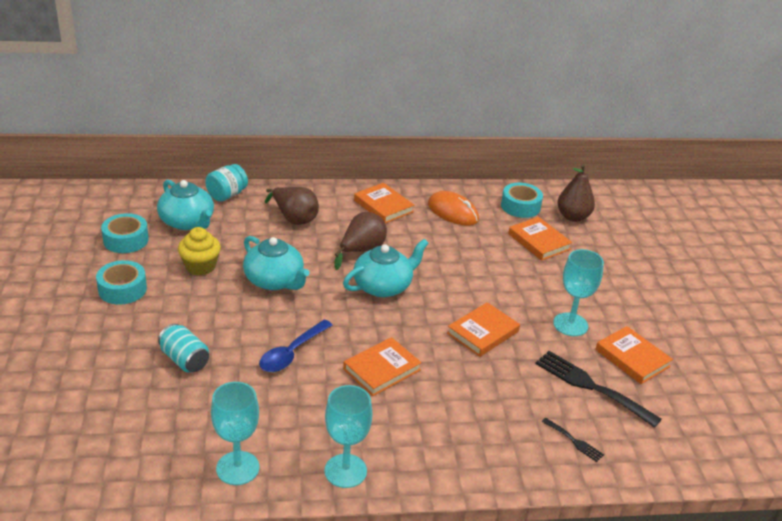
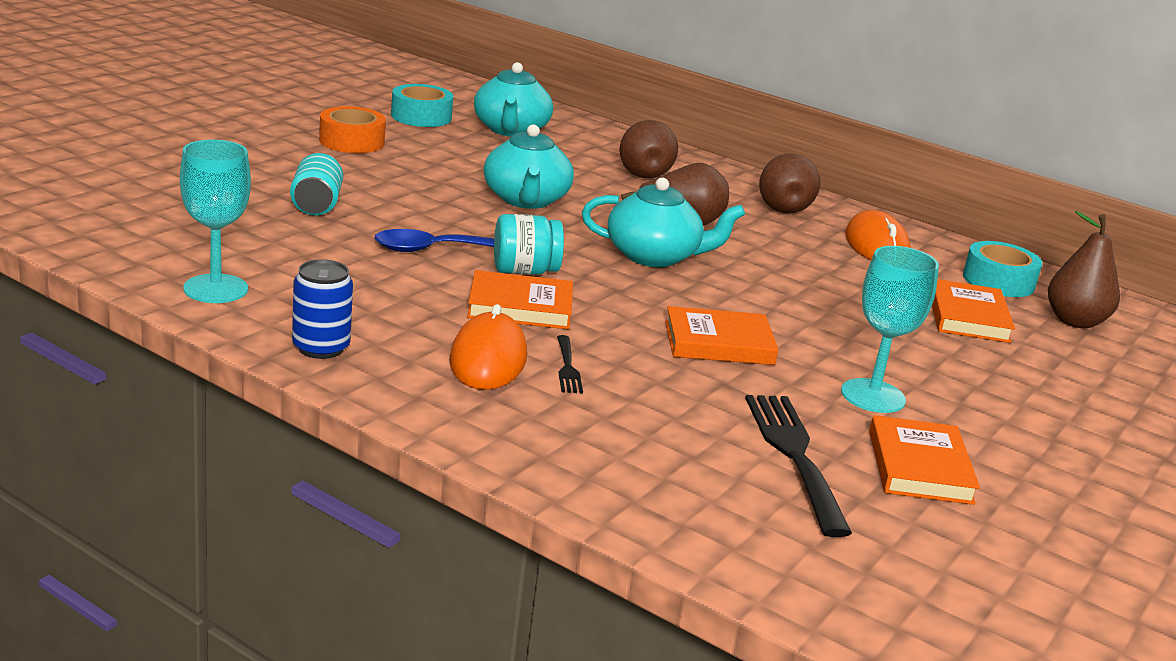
camera: 40 degrees right, 10 degrees down
(122, 289) = (352, 141): turquoise tape -> orange tape
(200, 266) = (463, 160): yellow cupcake -> none
(227, 195) = (594, 130): turquoise jar -> turquoise jar (524, 271)
(345, 471) = (321, 348): turquoise goblet -> blue can
(383, 206) = (782, 206): orange book -> brown pear
(419, 419) = (488, 359): none -> orange mouse
(574, 441) = (667, 481): black fork -> black fork (567, 367)

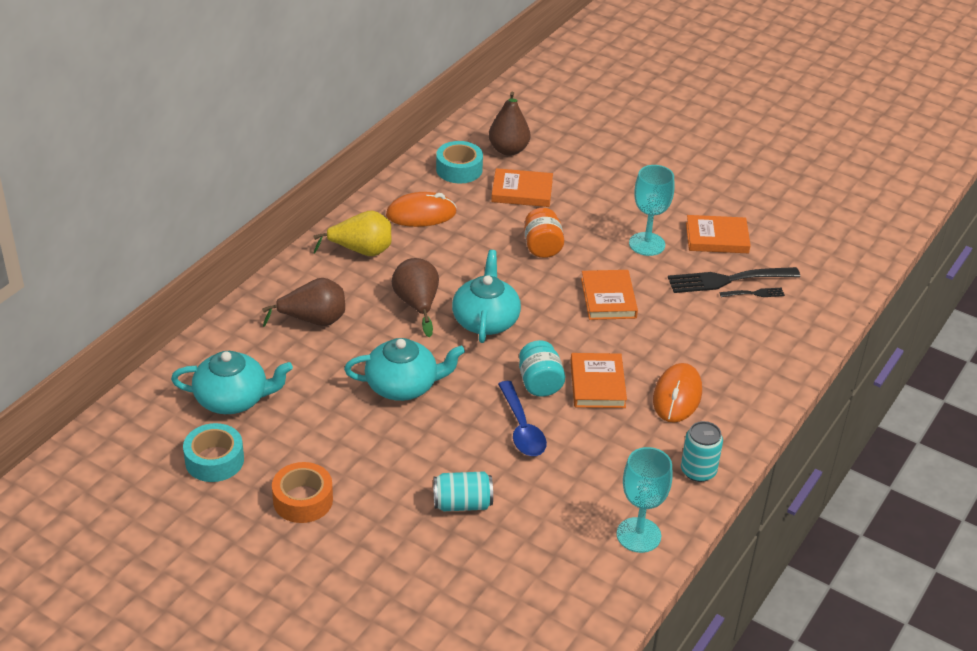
camera: 90 degrees left, 15 degrees up
(321, 348) = (698, 471): blue can -> turquoise can
(488, 359) = (677, 396): orange mouse -> orange mouse turned 75 degrees counterclockwise
(567, 367) = (671, 362): black fork -> black fork (755, 293)
(782, 206) = (361, 251): brown pear -> yellow pear
(832, 313) = (542, 247): none -> orange jar

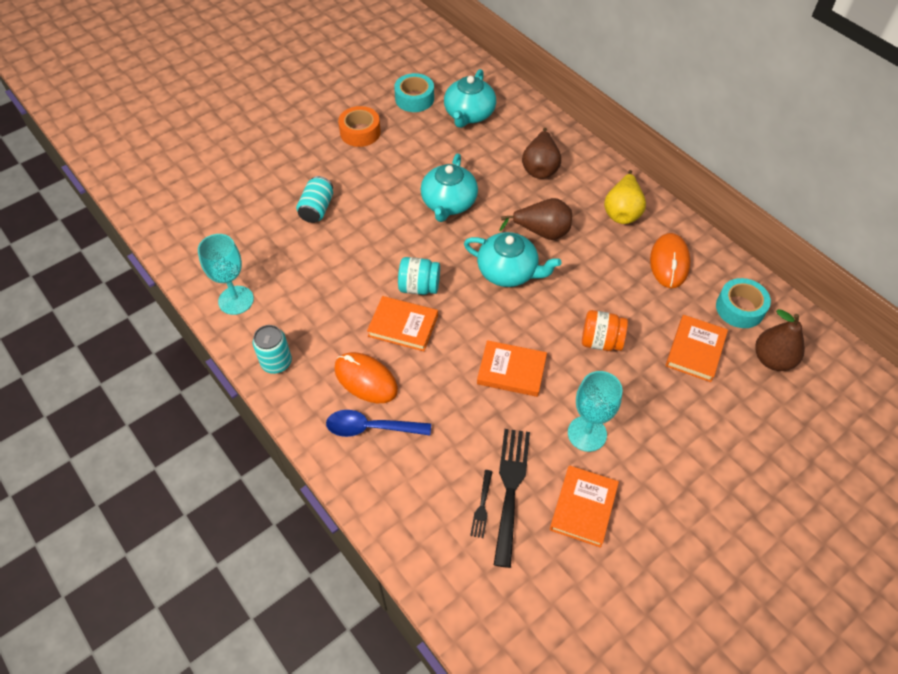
camera: 110 degrees right, 15 degrees up
(522, 428) = (374, 261): blue spoon -> blue spoon (371, 428)

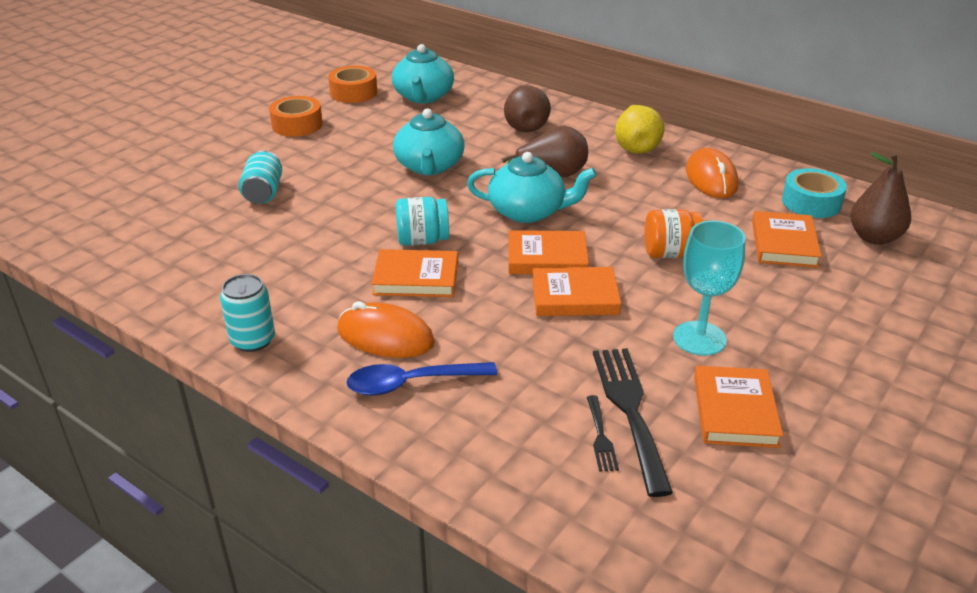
camera: 15 degrees left, 20 degrees down
(236, 300) = (176, 289): turquoise goblet -> none
(414, 99) = (353, 92): turquoise tape -> orange tape
(505, 325) = (547, 258): none -> orange book

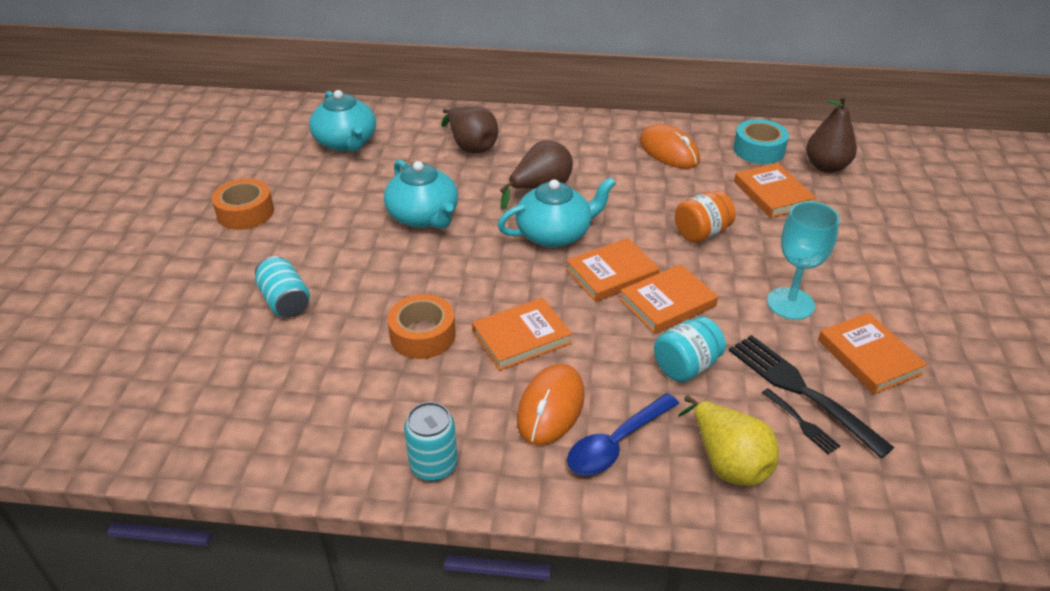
camera: 30 degrees left, 5 degrees up
(353, 92) = (270, 158): orange tape -> orange tape (422, 335)
(385, 336) = (550, 407): orange mouse -> orange mouse turned 60 degrees counterclockwise
(422, 240) = (491, 297): turquoise jar -> turquoise jar (686, 366)
(635, 147) = (583, 139): yellow pear -> yellow pear (727, 462)

